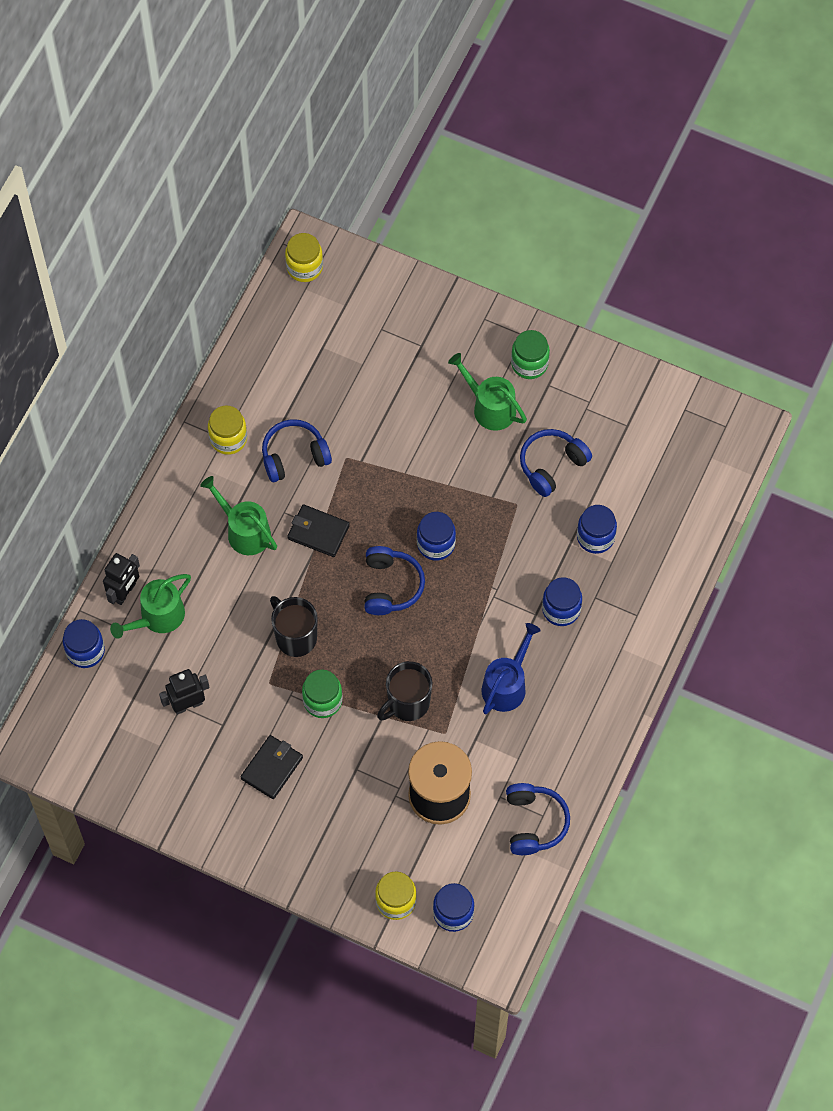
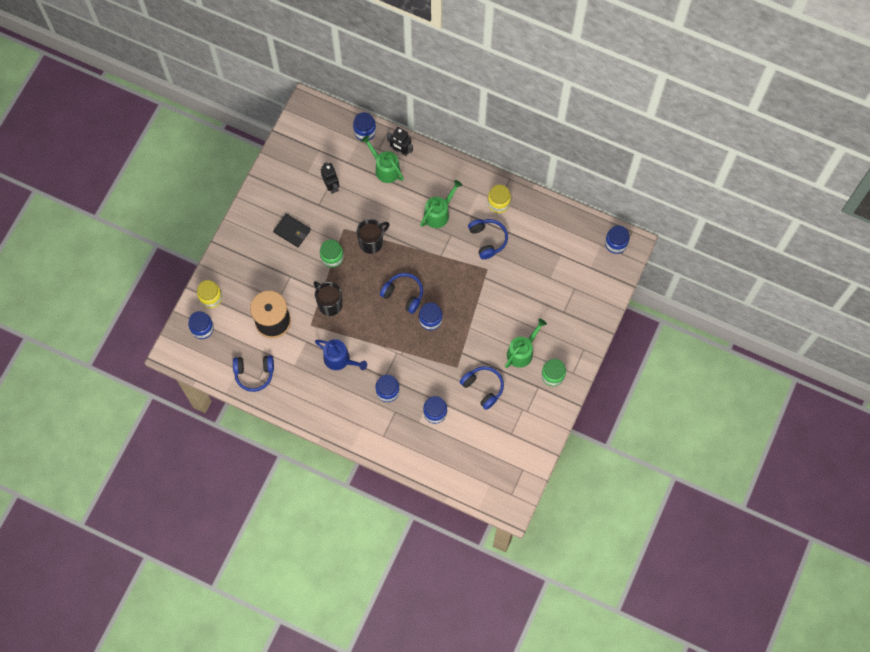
camera: 90 degrees right, 5 degrees up
(304, 267) = (615, 244): yellow jar -> blue jar
(318, 532) = (438, 254): black wallet -> none
(390, 586) = (403, 294): blue headphones -> blue headphones turned 150 degrees counterclockwise

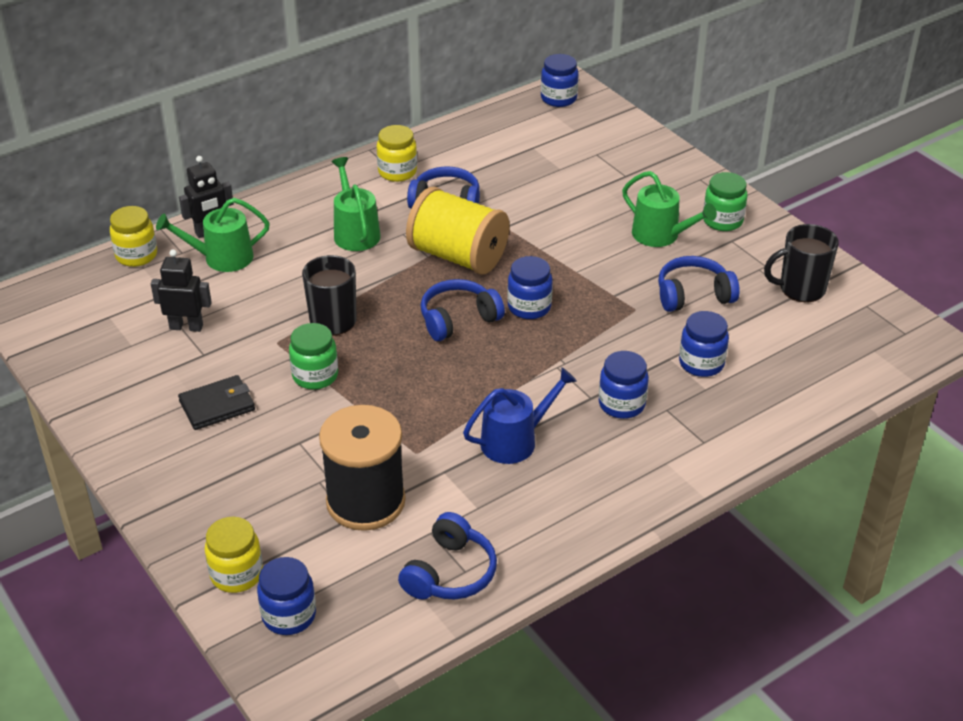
camera: 60 degrees left, 30 degrees down
(329, 304) = (398, 413): black mug -> black mug (800, 289)
(365, 132) = (136, 255): blue jar -> yellow jar
(449, 269) = (458, 256): none -> yellow spool
(522, 352) = (660, 235): green watering can -> green watering can turned 150 degrees clockwise

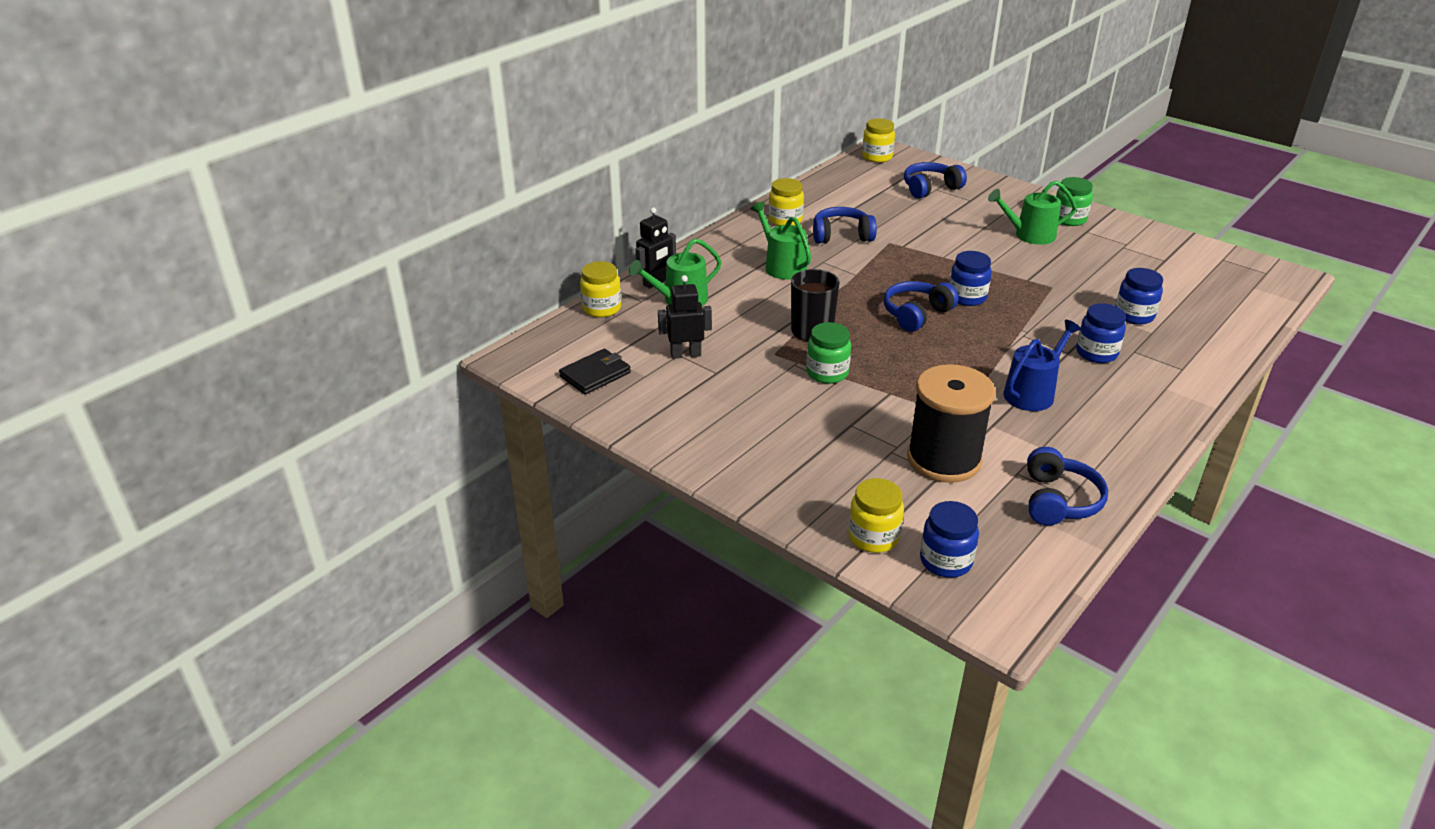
camera: 15 degrees left, 5 degrees down
(217, 405) = (757, 409): black wallet -> black wallet (595, 374)
(458, 256) = (881, 271): yellow spool -> none
(558, 98) = (877, 157): blue jar -> yellow jar
(660, 235) = (1030, 235): green watering can -> green watering can turned 150 degrees clockwise
(693, 295) = (1089, 271): blue headphones -> blue headphones (930, 188)
(800, 289) = (1165, 255): black mug -> none

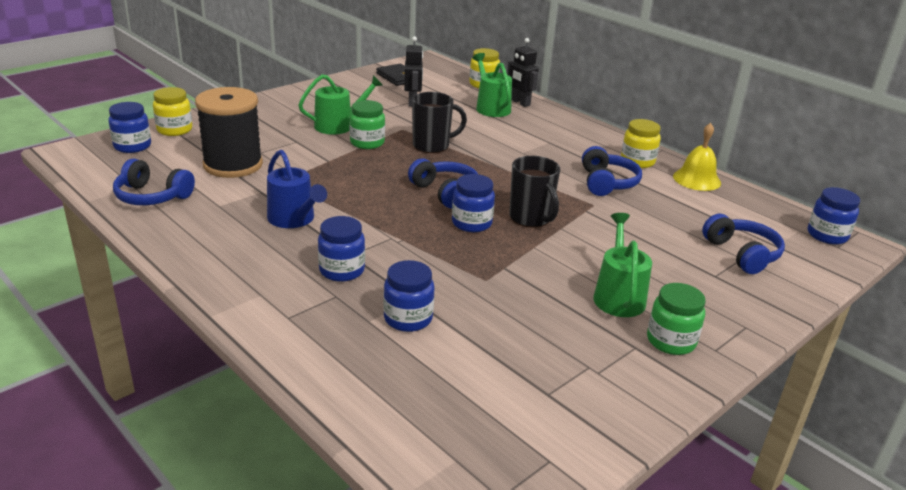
camera: 95 degrees right, 5 degrees down
(782, 266) = (543, 149): green watering can -> green watering can (338, 125)
(808, 196) = (696, 179): none -> yellow bell
(877, 157) = (827, 235): yellow jar -> blue jar
(936, 270) = (531, 218): none -> black mug

